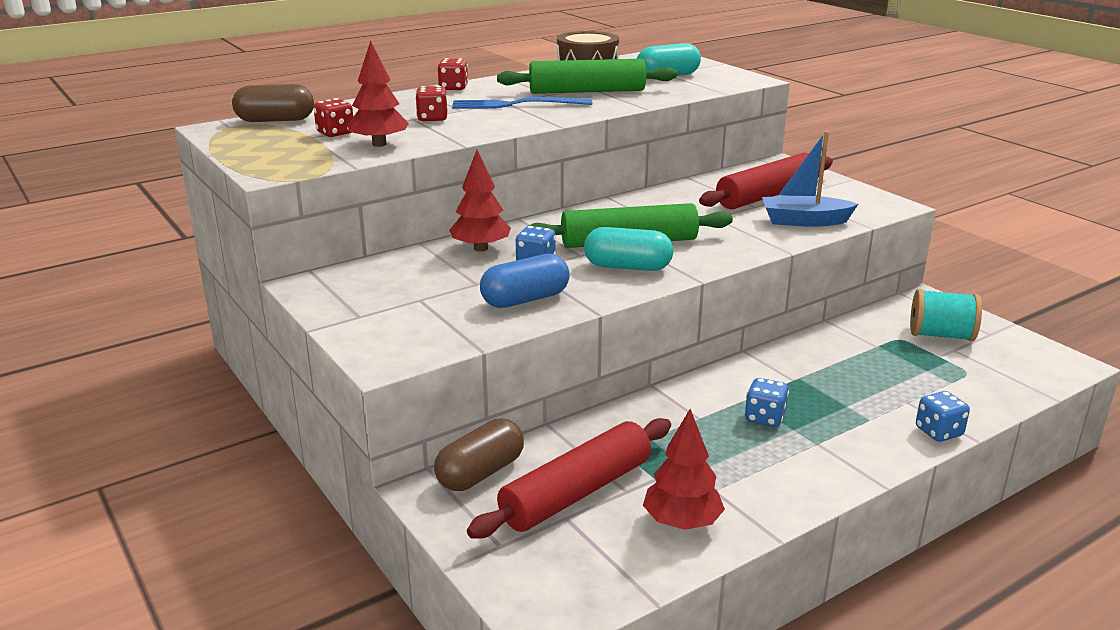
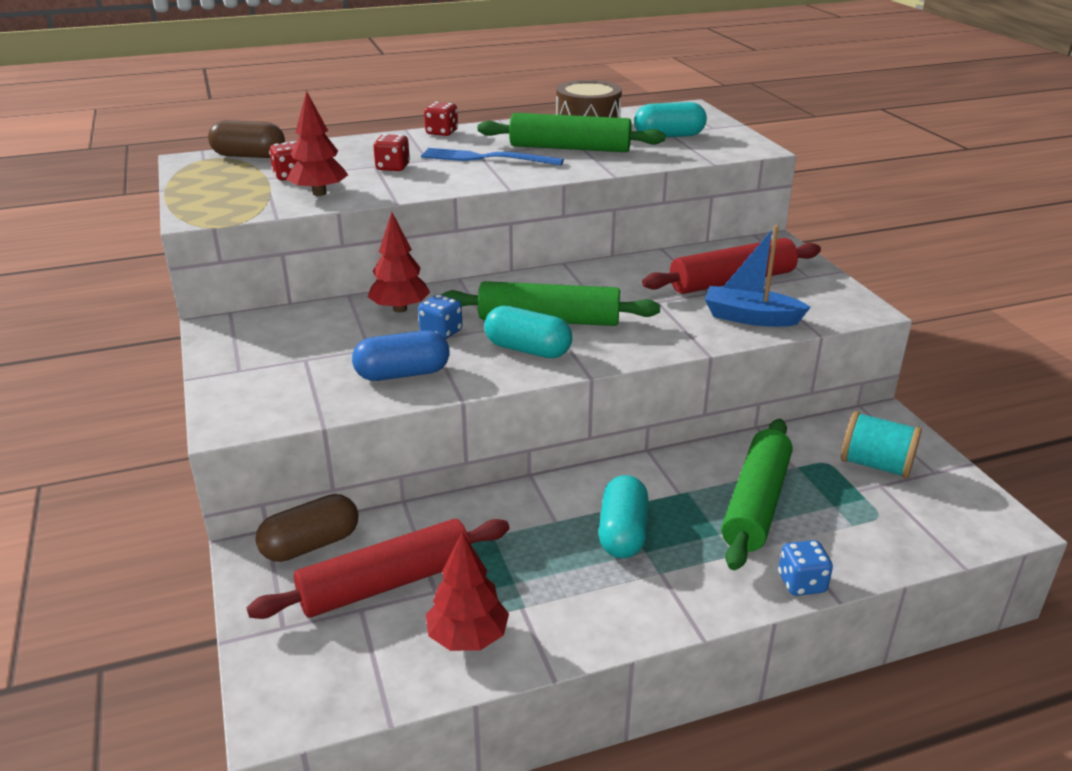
camera: 15 degrees right, 5 degrees up
(764, 418) = (622, 533): blue dice -> turquoise capsule
(862, 378) = (755, 503): none -> green rolling pin

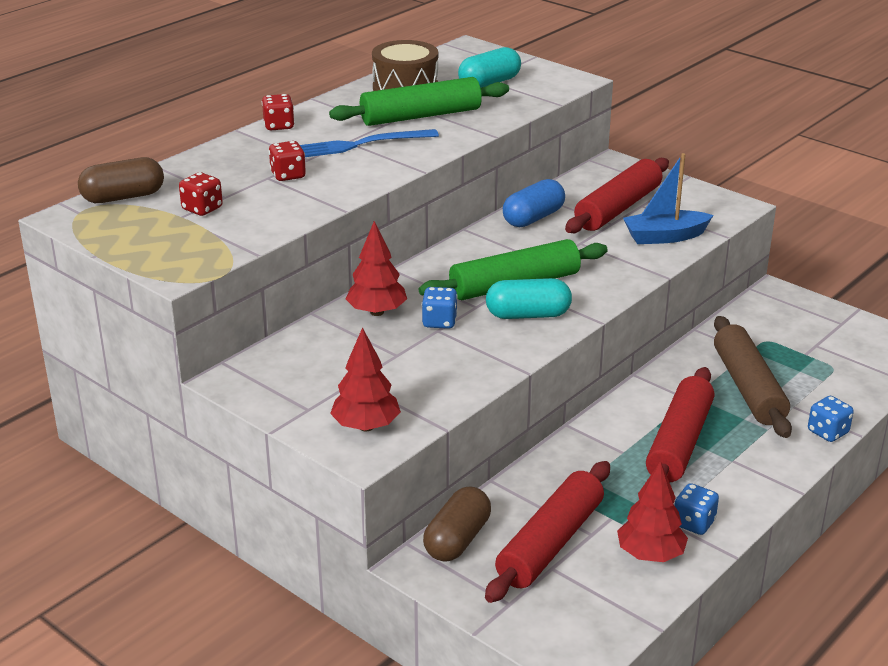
camera: 30 degrees left, 0 degrees up
(319, 193) = (259, 219): red tree -> red tree (366, 426)
(402, 374) = (453, 367): blue capsule -> blue capsule (533, 218)
(548, 623) = (693, 523): none -> blue dice
(622, 533) = (679, 442): turquoise capsule -> red rolling pin
(755, 503) = (748, 388): green rolling pin -> brown rolling pin
(875, 465) = (800, 331): turquoise spool -> none

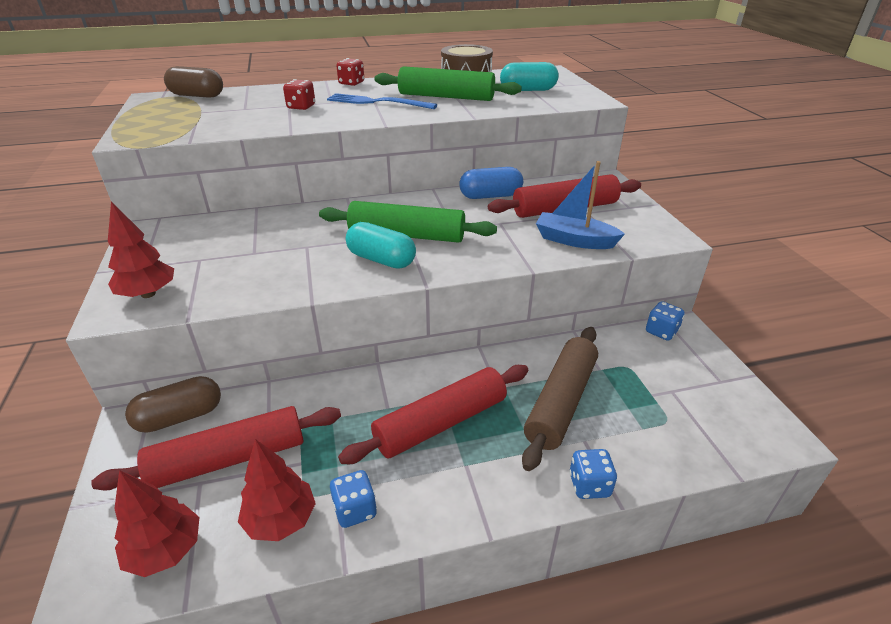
camera: 35 degrees right, 5 degrees up
(202, 209) = (219, 111): red dice -> none
(377, 312) = (291, 220): red tree -> red tree (166, 550)
(439, 322) = (316, 241): blue dice -> blue dice (661, 331)

